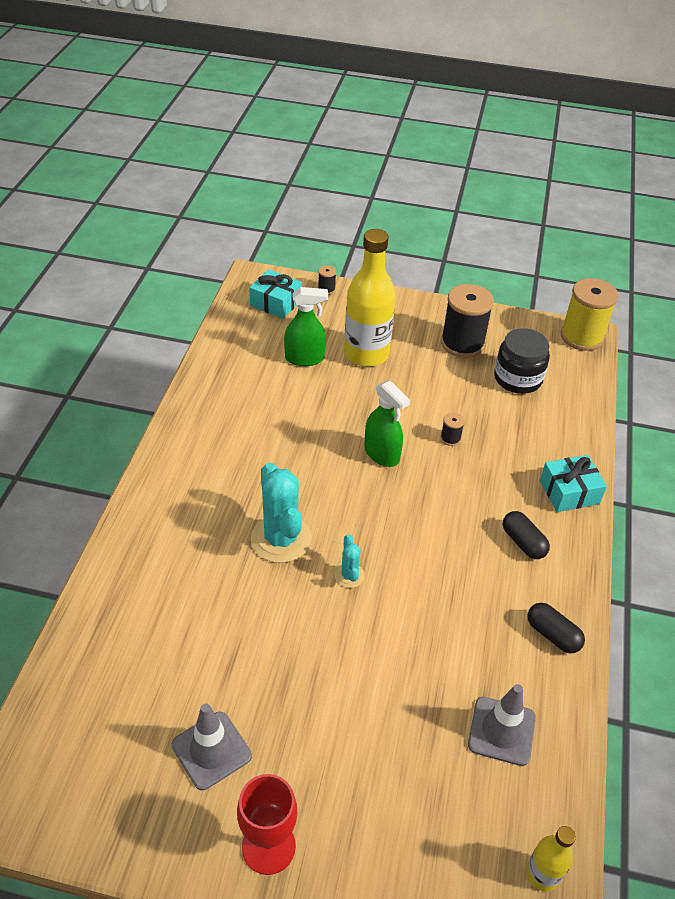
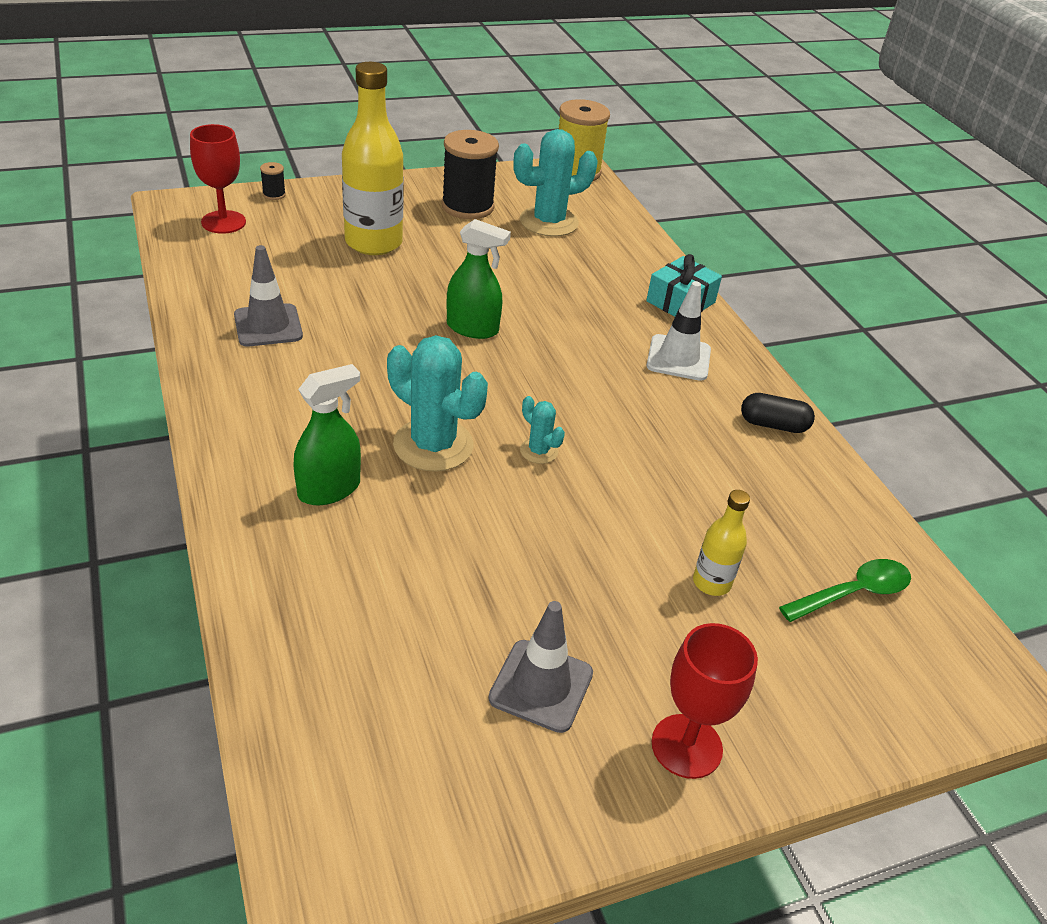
camera: 35 degrees left, 5 degrees down
(275, 303) = (223, 222): turquoise gift -> red goblet
(305, 358) = (306, 266): green spray bottle -> green spray bottle (329, 489)
(450, 438) = (530, 292): black spool -> none
(491, 805) = (853, 593): none -> green spoon
(501, 731) = (804, 525): grey traffic cone -> grey traffic cone (268, 326)
(517, 378) = (549, 222): black jar -> turquoise cactus
(523, 542) = (678, 358): black capsule -> white traffic cone
(542, 874) = (945, 627): yellow bottle -> yellow bottle (711, 582)

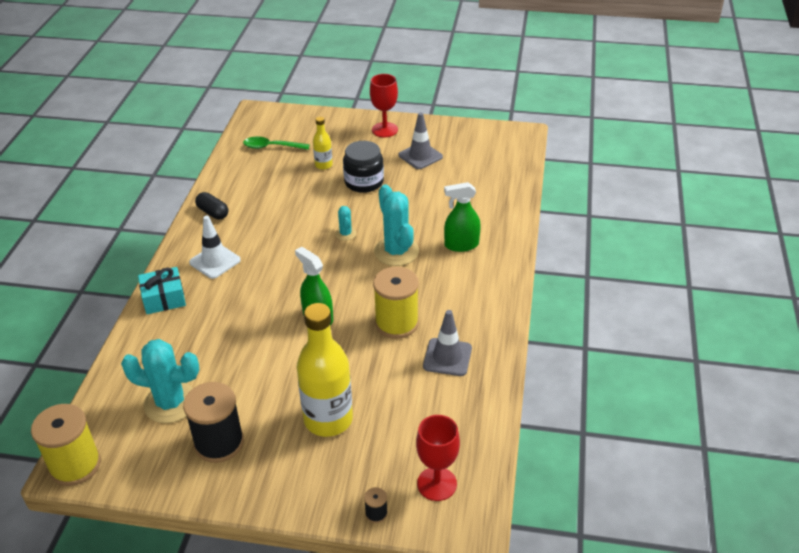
camera: 145 degrees left, 0 degrees up
(361, 346) = (396, 323): none -> yellow spool
(600, 568) = (364, 182): none -> black jar

